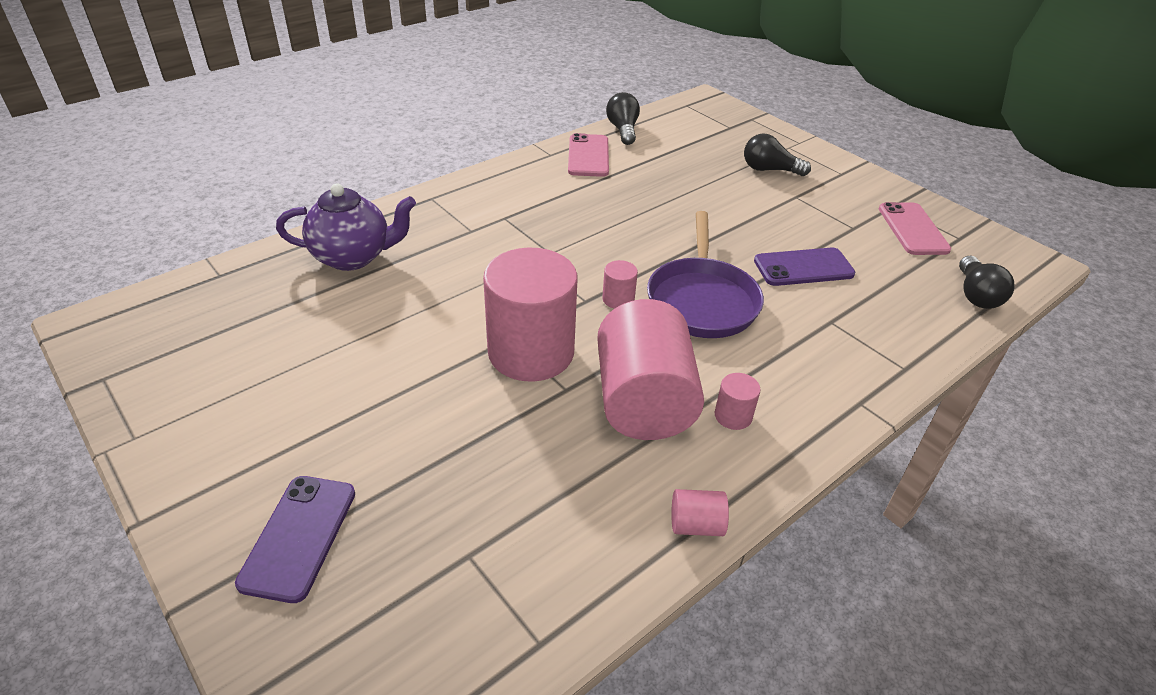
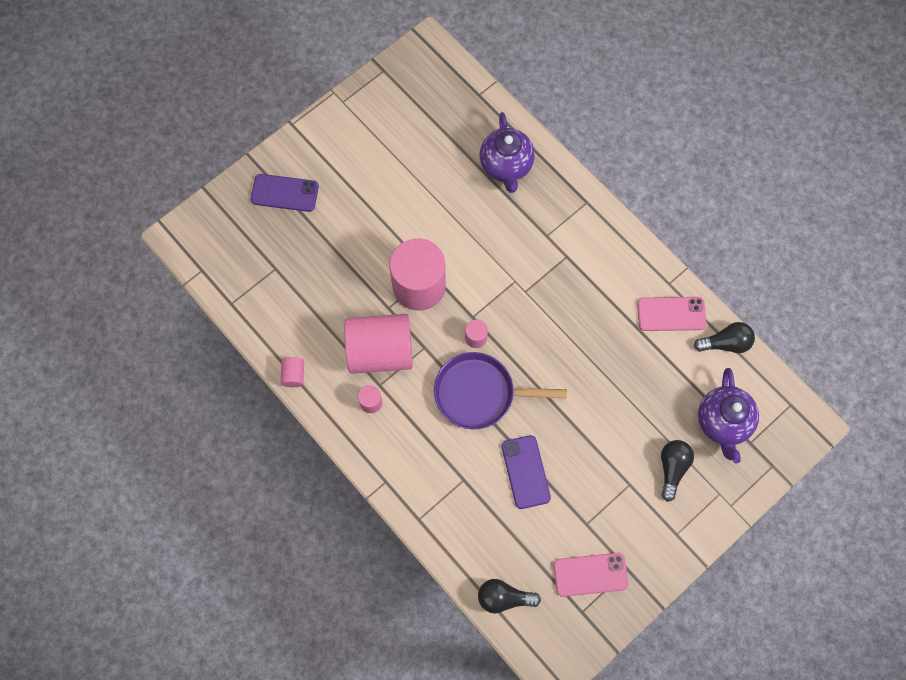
camera: 90 degrees right, 30 degrees up
(711, 139) = (722, 422): none -> purple teapot

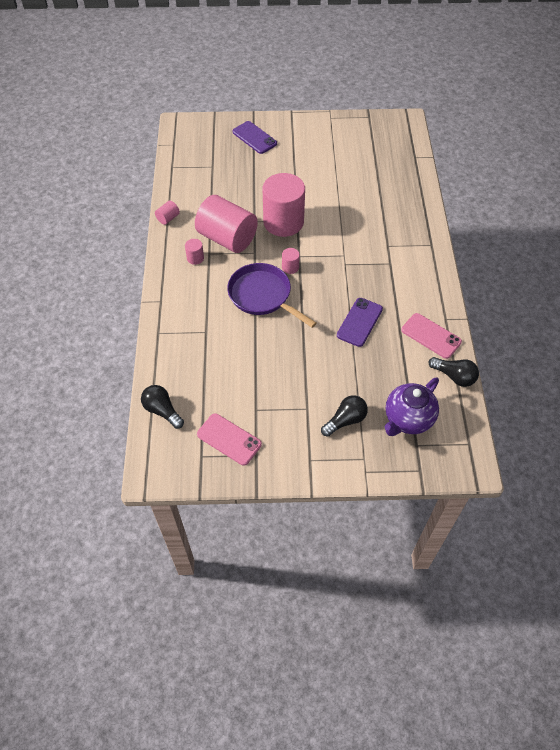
camera: 40 degrees right, 15 degrees down
(506, 166) = (397, 198): purple teapot -> none
(525, 472) = (247, 354): purple phone -> purple phone (359, 322)

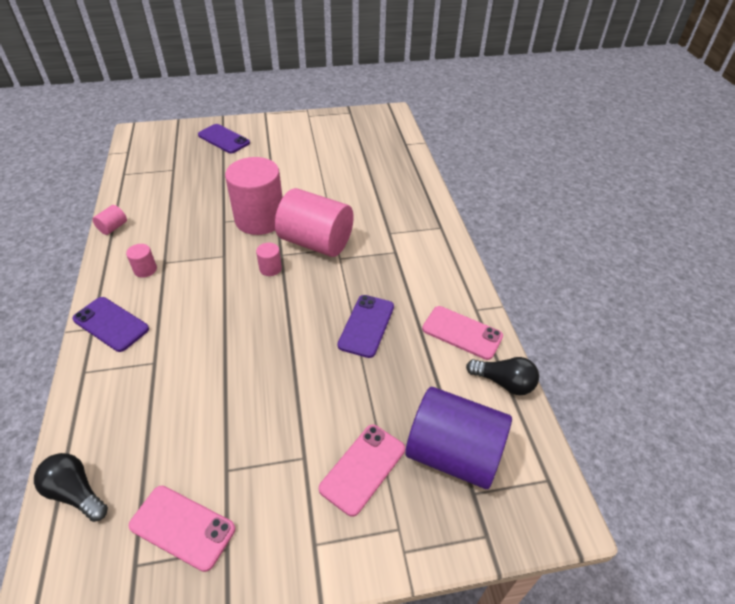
camera: 10 degrees left, 10 degrees down
(173, 299) = (111, 324): none -> purple phone
(227, 238) = (189, 243): pink cylinder -> pink cylinder (316, 242)
(262, 296) = (235, 306): purple pan -> none
(345, 420) = (363, 468): black light bulb -> pink phone
(407, 419) = (453, 454): purple teapot -> purple cylinder

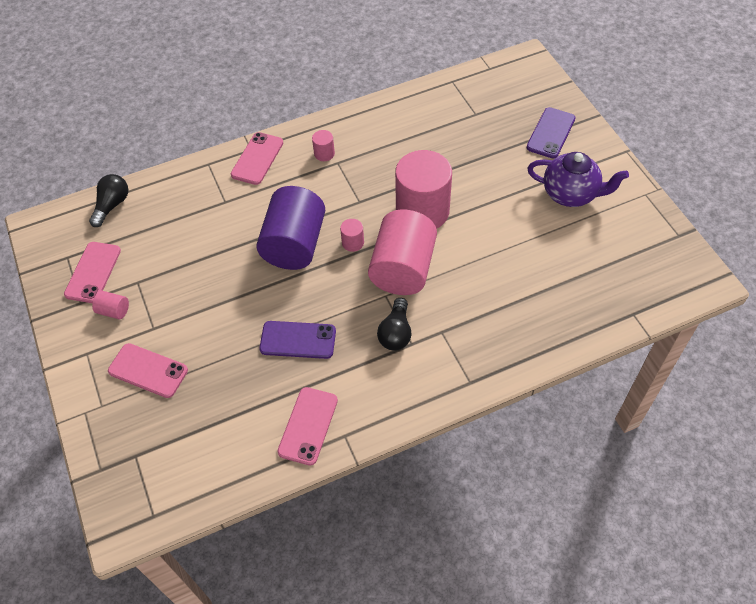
camera: 80 degrees right, 10 degrees up
(111, 324) = (257, 159): purple phone -> pink phone
(113, 227) = (371, 109): pink cylinder -> pink cylinder (114, 311)
(289, 144) = (570, 194): none -> purple teapot
(453, 454) = (169, 435): purple cylinder -> purple cylinder (294, 244)
(504, 382) = (252, 471): black light bulb -> black light bulb (396, 333)

